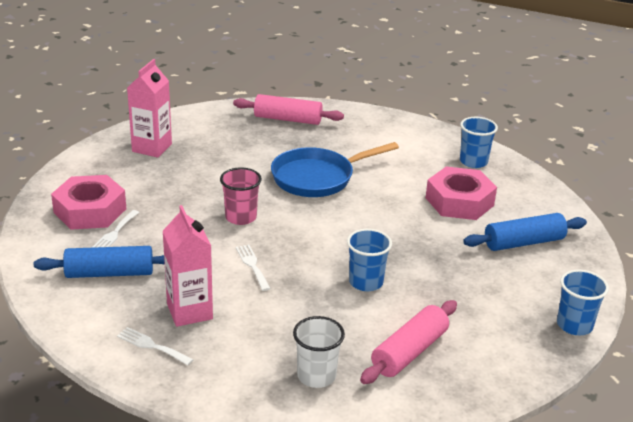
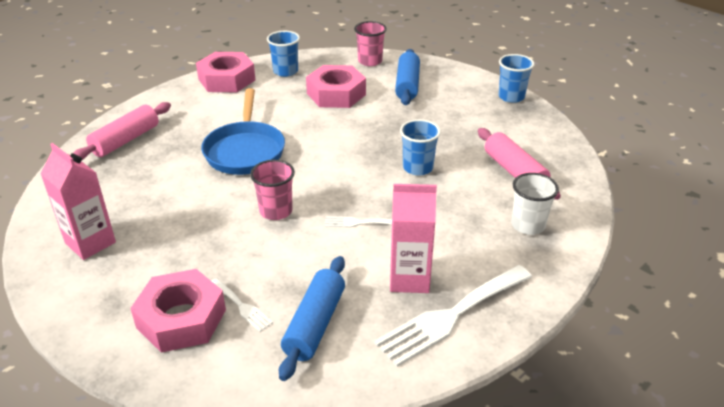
camera: 65 degrees left, 5 degrees up
(152, 346) = (451, 316): white fork -> white fork, size x2.10
(426, 135) = (226, 79): none -> pink nut
(550, 207) = (370, 61): none -> pink cup

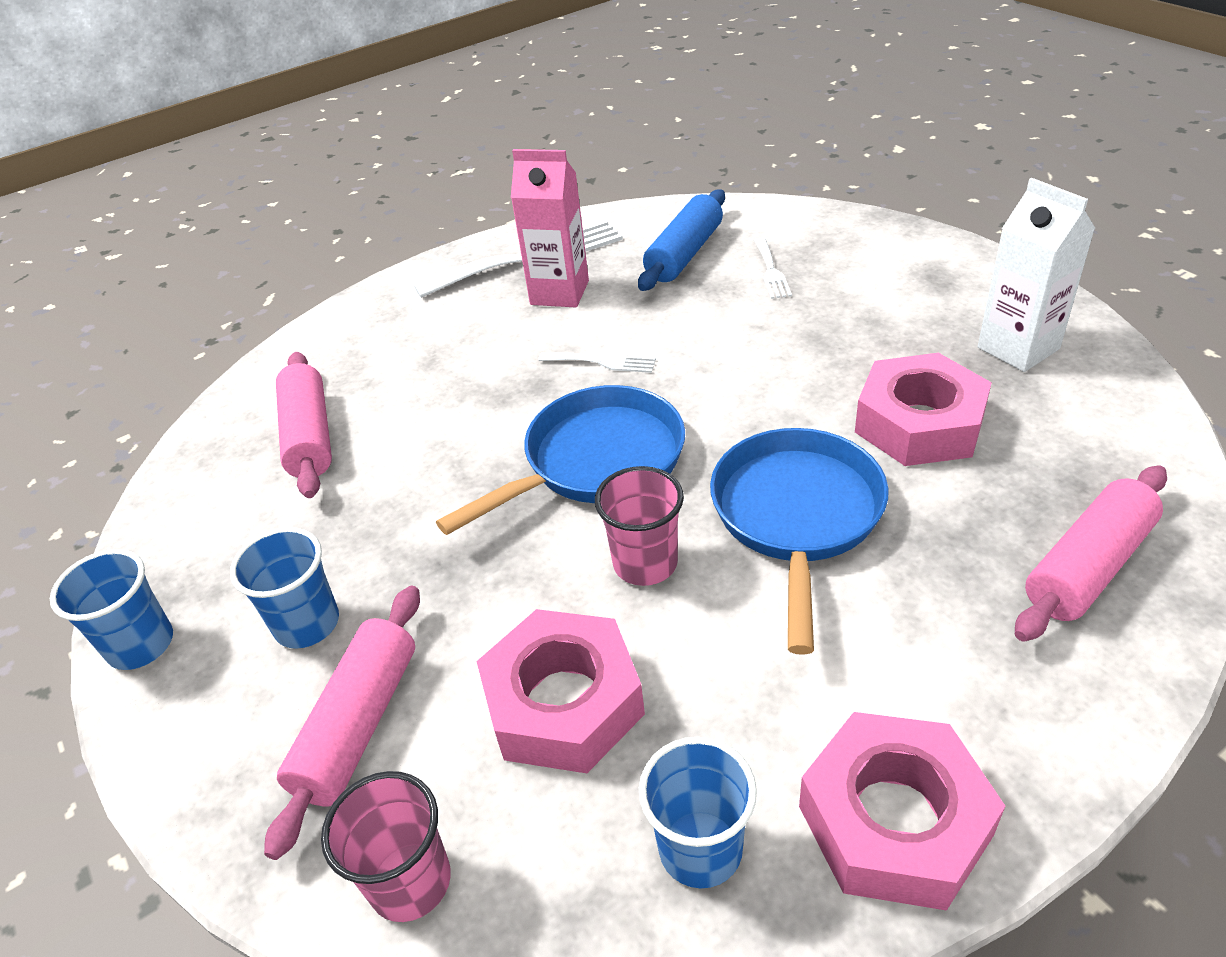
camera: 165 degrees left, 5 degrees up
(90, 243) = (1018, 348): pink carton -> white carton
(181, 318) = (843, 261): pink nut -> pink nut (919, 423)
(242, 306) = (771, 271): white fork -> white fork turned 150 degrees counterclockwise
(276, 211) = (730, 385): pink cup -> pink cup (645, 563)
(346, 167) = (596, 462): none -> blue pan
(407, 85) = (358, 725): blue rolling pin -> pink rolling pin
(418, 168) = (467, 454): blue cup -> blue cup (307, 624)
(528, 225) = (364, 350): white cup -> none

